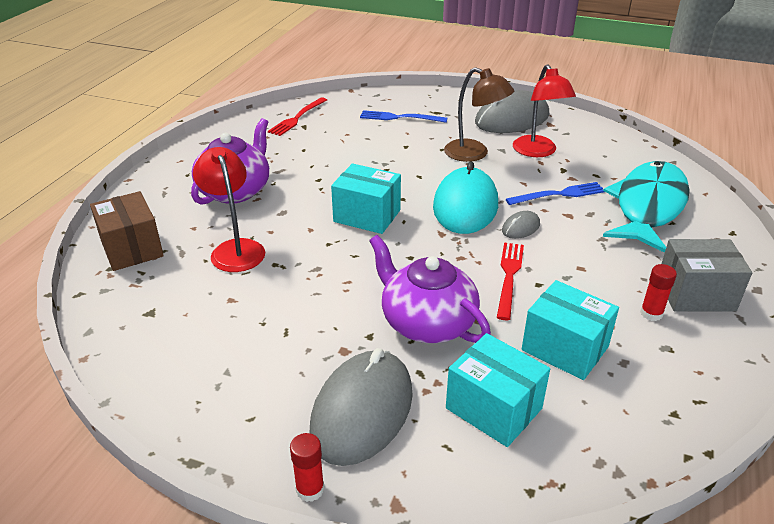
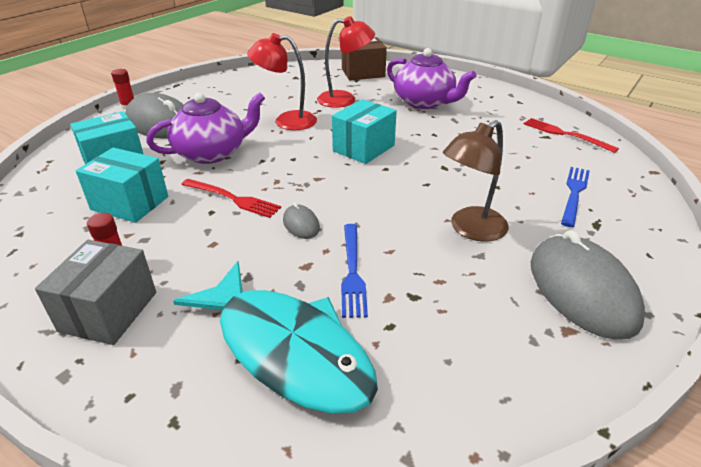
camera: 105 degrees right, 0 degrees up
(465, 206) = (357, 199): turquoise mouse -> none
(538, 152) = (469, 286): red lamp -> red lamp (286, 121)
(565, 348) = (130, 203): turquoise box -> turquoise box turned 60 degrees clockwise

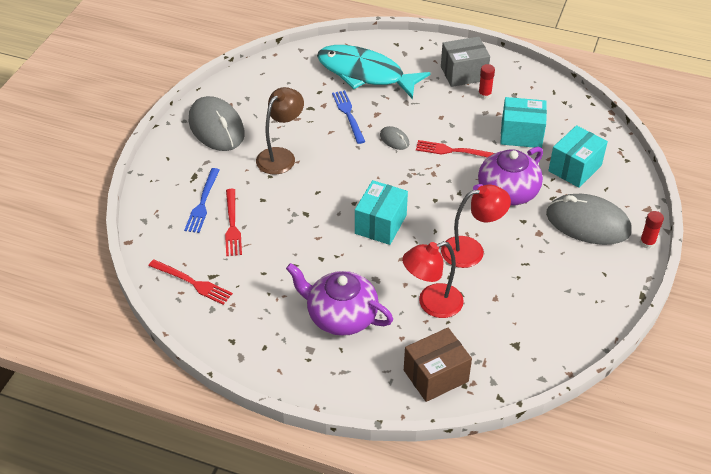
camera: 165 degrees right, 10 degrees up
(109, 311) = (463, 73): grey box -> grey box turned 75 degrees clockwise
(531, 169) = (232, 225): none -> red fork

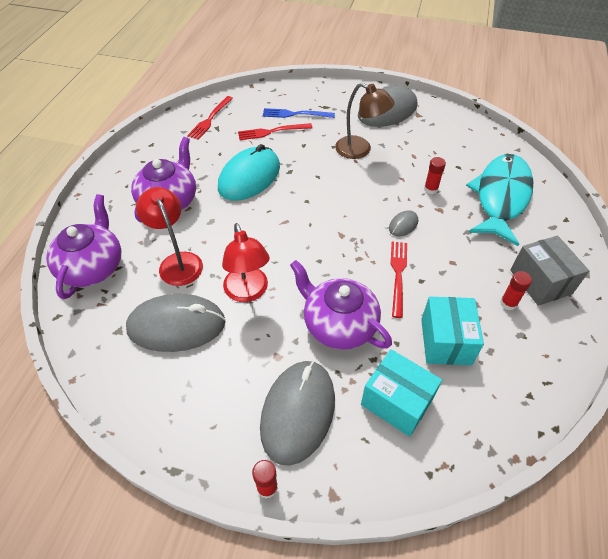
camera: 85 degrees right, 5 degrees up
(310, 246) = (249, 177): none -> turquoise mouse
(348, 115) = (430, 189): blue fork -> red glue stick
(380, 224) = (280, 221): turquoise box -> none
(435, 376) = (93, 267): brown box -> purple teapot
(509, 301) = (176, 325): none -> grey mouse

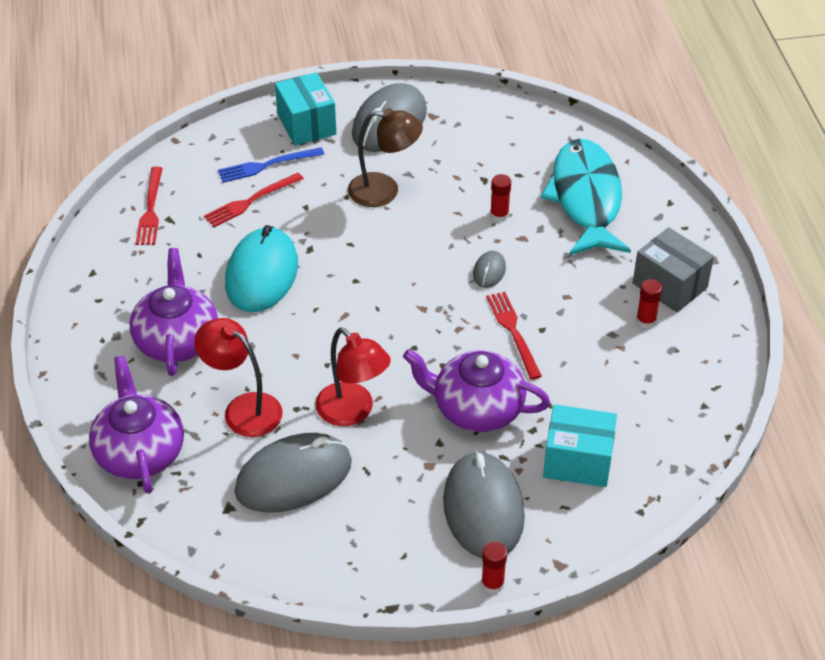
camera: 25 degrees left, 5 degrees down
(445, 341) = (598, 384): turquoise box -> turquoise box (306, 124)

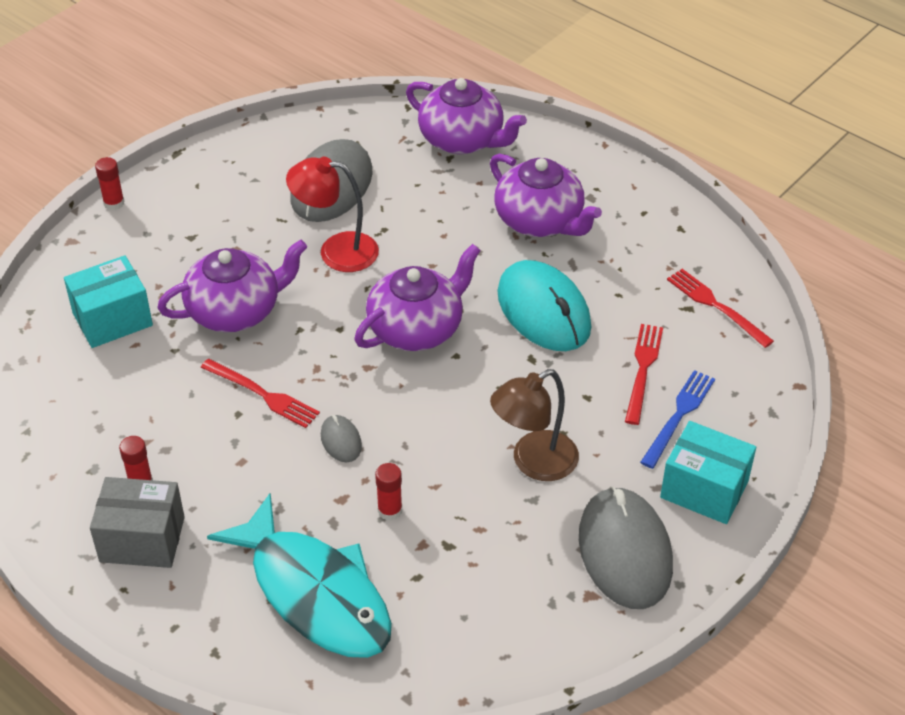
camera: 140 degrees right, 0 degrees up
(243, 408) = (424, 206): red lamp -> none
(360, 314) = (417, 328): none -> purple teapot
(483, 508) = (163, 244): grey mouse -> none

